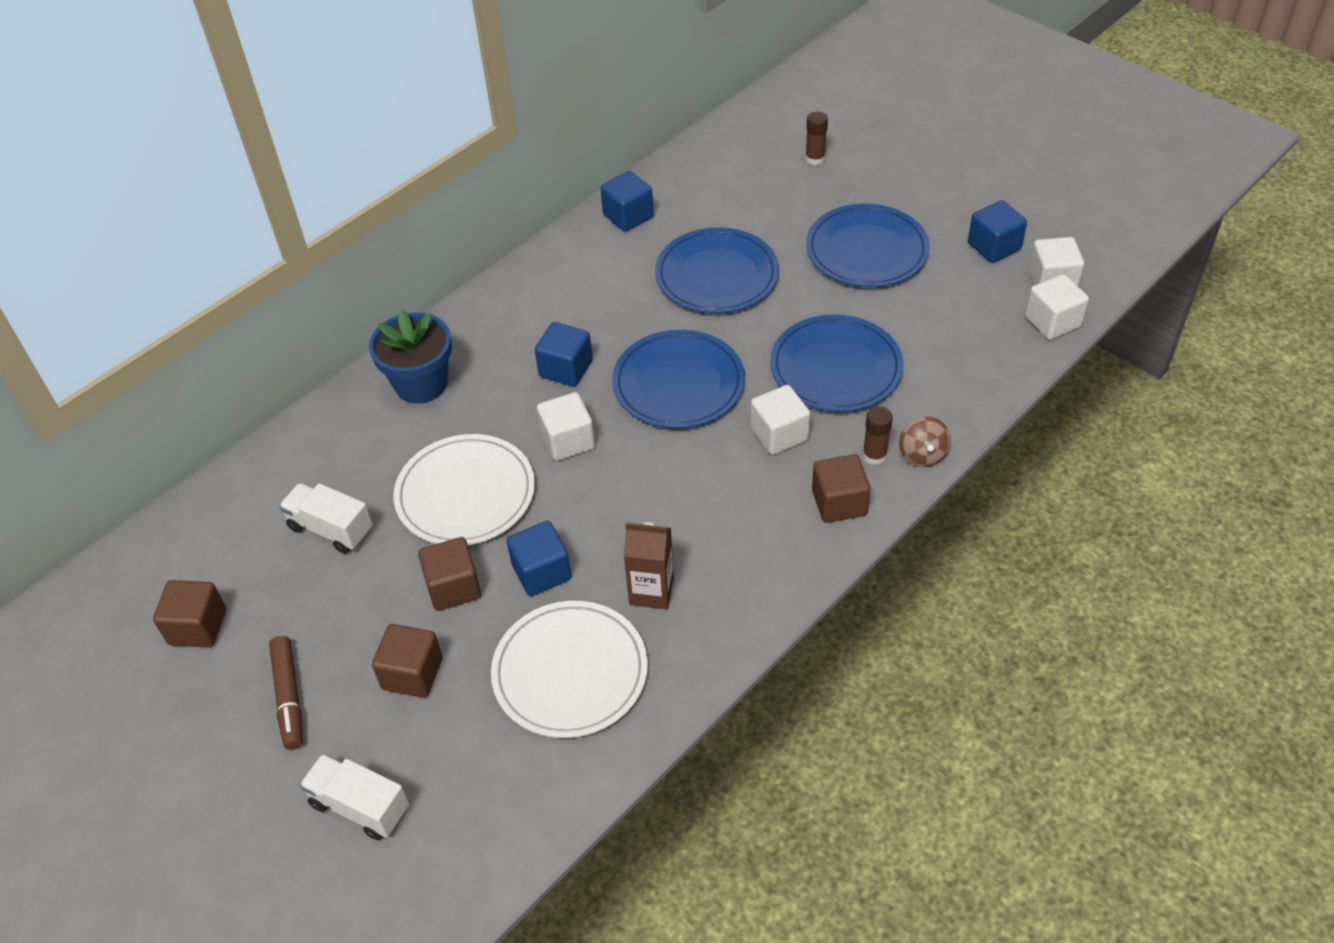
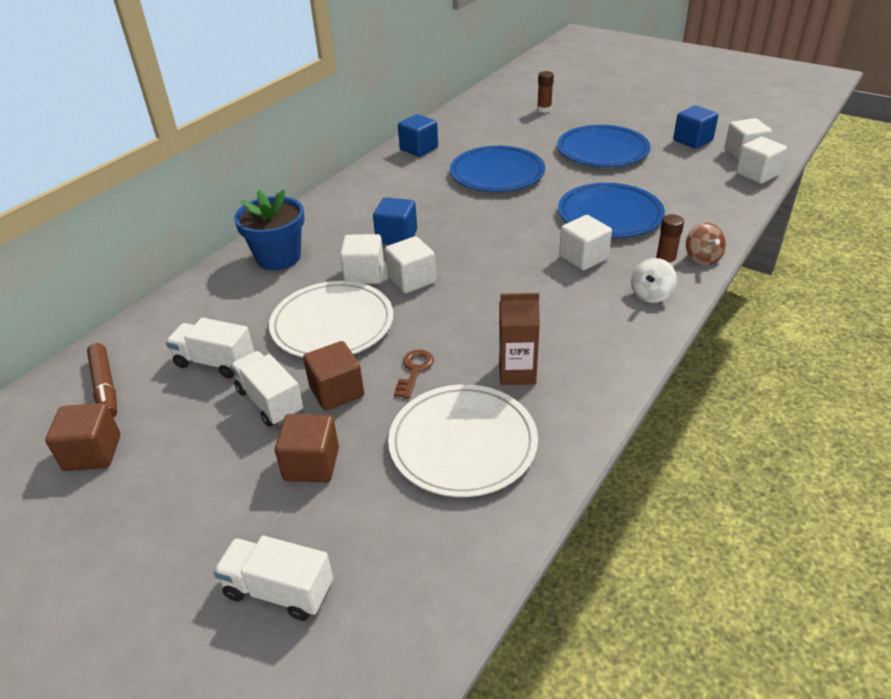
camera: 10 degrees left, 10 degrees down
(289, 696) = (190, 499): brown marker -> brown marker (105, 387)
(382, 590) = (270, 402): none -> white truck
(515, 424) = (364, 274): none -> white cube
(541, 572) = (414, 371): blue cube -> brown key
(678, 383) = (490, 236): blue plate -> none
(839, 503) = (651, 295): brown cube -> white spinning top

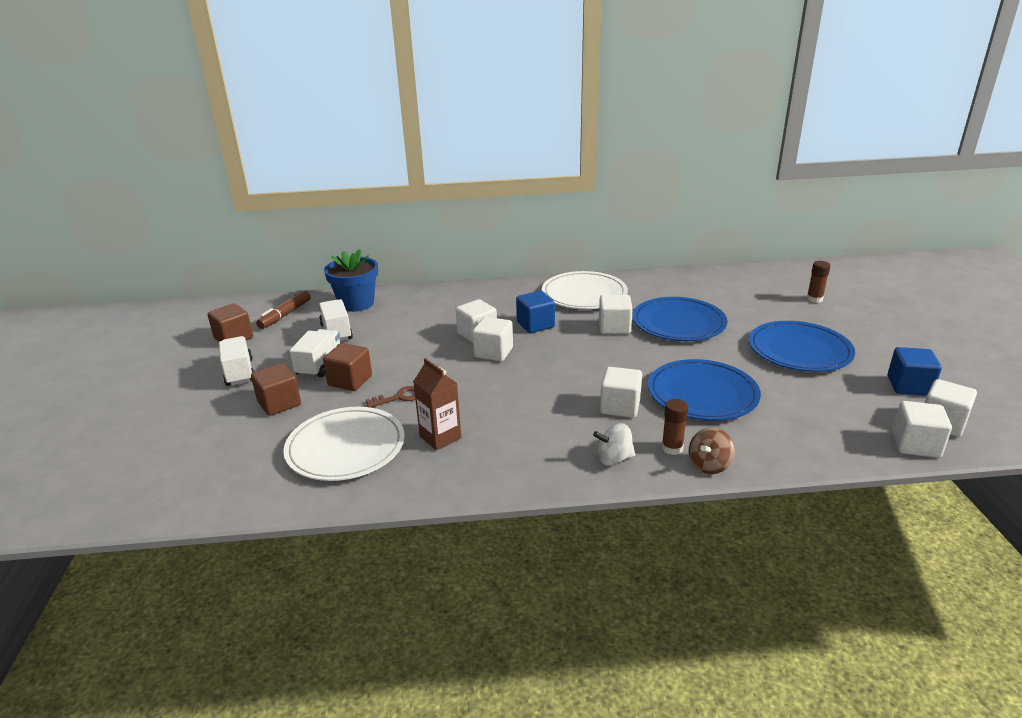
camera: 50 degrees right, 10 degrees down
(278, 257) = (456, 300): blue flower pot -> blue flower pot (356, 303)
(279, 590) = (175, 441): white truck -> white truck (239, 372)
(332, 324) = (412, 349): white plate -> white plate (584, 294)
(419, 149) = (658, 282): blue cube -> none
(461, 202) = (614, 327): none -> white cube

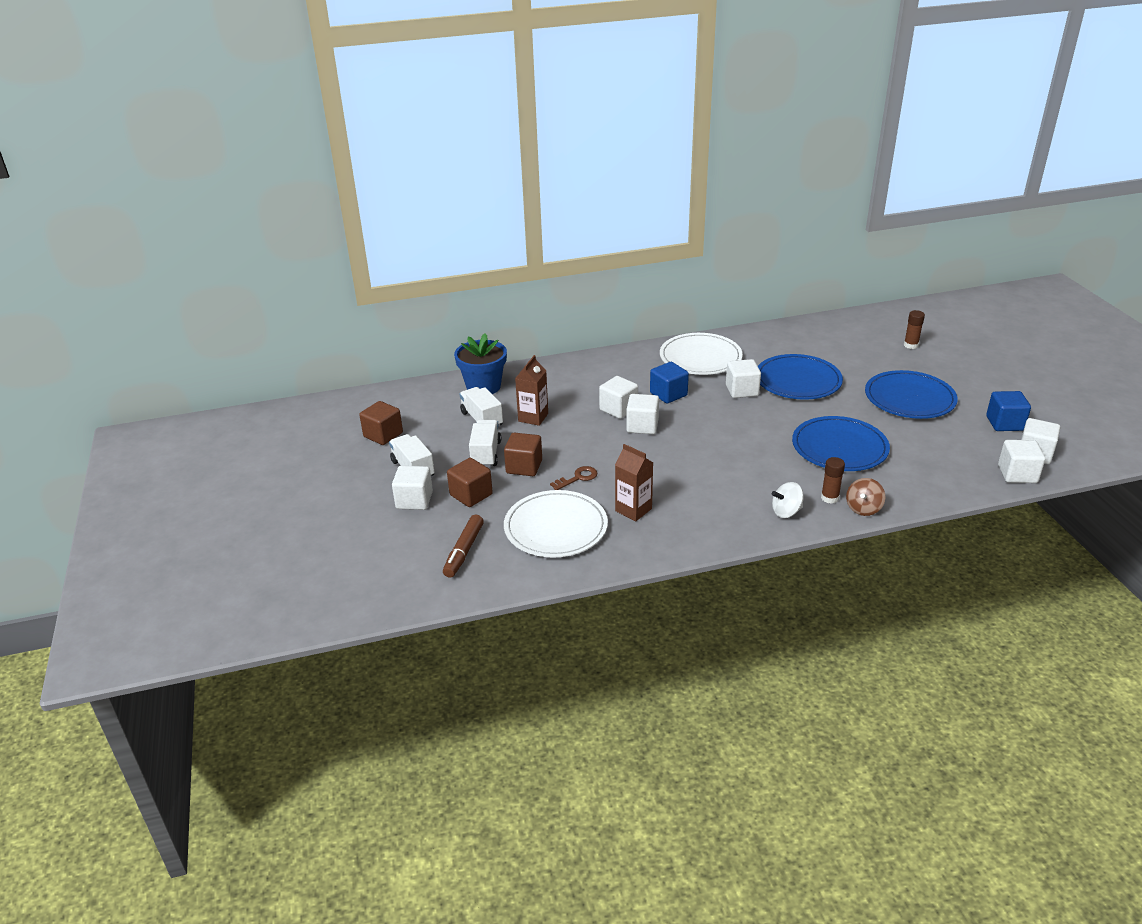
camera: 10 degrees left, 5 degrees up
(285, 315) = (419, 405): brown marker -> brown marker (464, 551)
(387, 335) = (533, 417): none -> brown carton
(620, 407) = (774, 466): white cube -> white cube (414, 500)

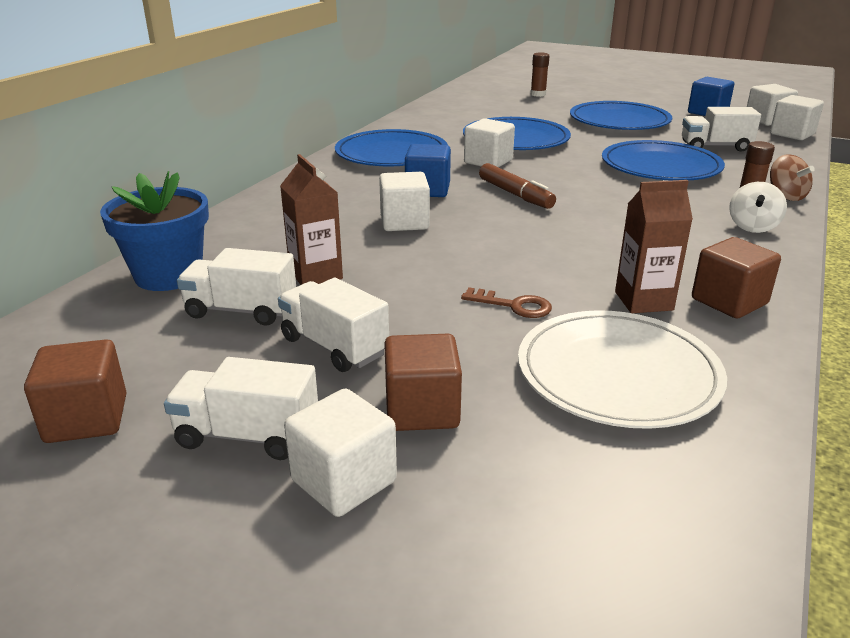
camera: 50 degrees left, 5 degrees down
(464, 551) = (584, 497): brown marker -> brown marker (515, 194)
(524, 467) = (421, 331): brown cube -> brown cube (729, 301)
(577, 478) = (513, 305): brown key -> brown key turned 105 degrees clockwise
(642, 426) = (465, 225): white cube -> none
(700, 357) = (391, 154): white plate -> blue plate
(921, 453) = (715, 147): none -> white truck

